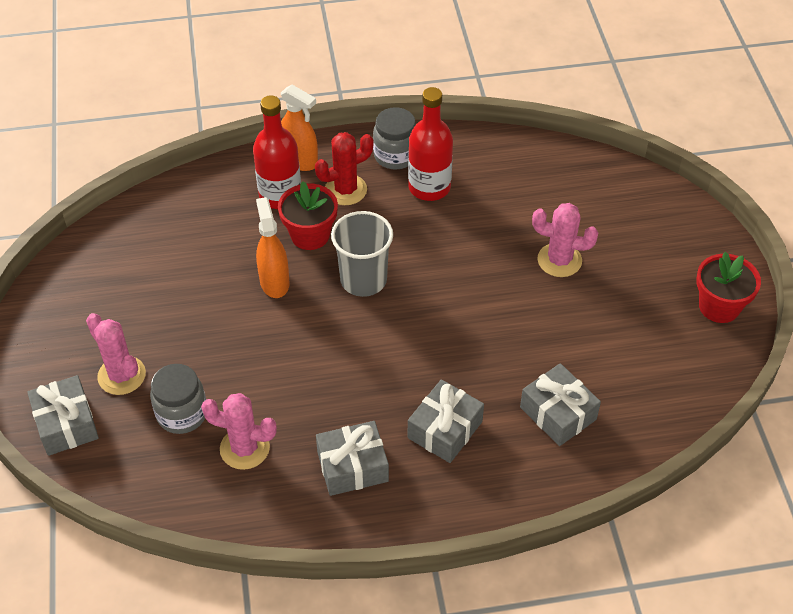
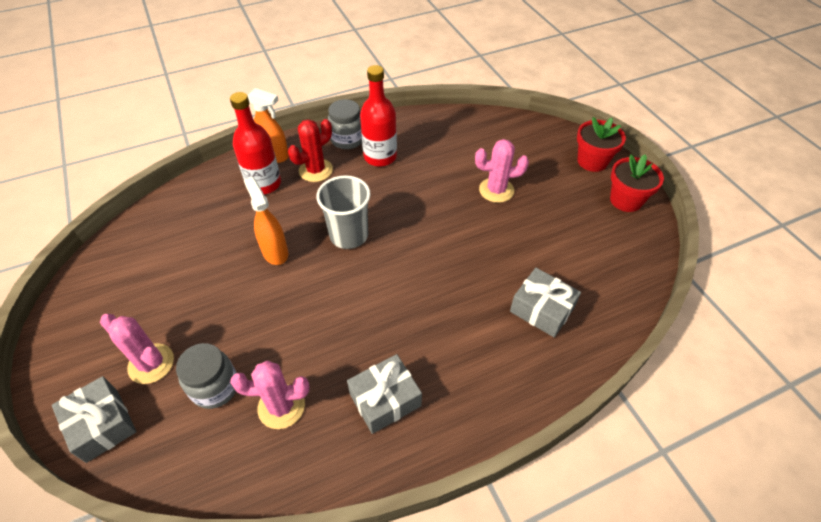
camera: 15 degrees left, 0 degrees up
(310, 235) = (296, 209): red flower pot -> red flower pot (592, 161)
(445, 430) = (455, 346): grey gift -> none

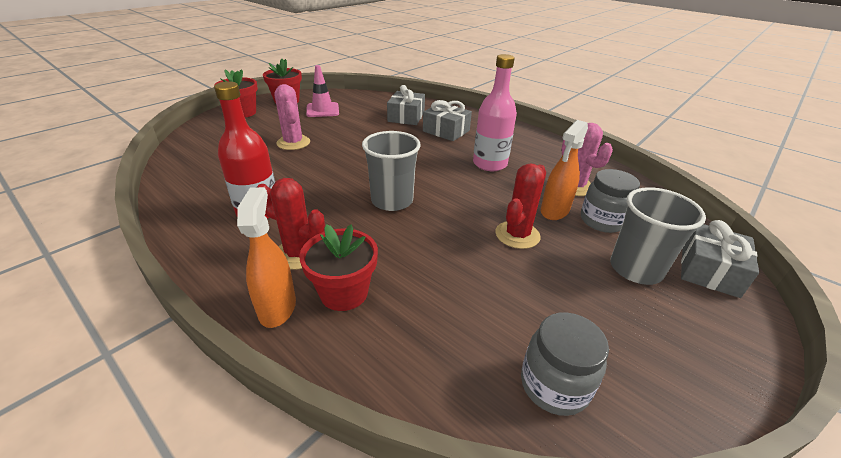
camera: 115 degrees left, 15 degrees down
(151, 364) = (635, 269): pink cactus -> grey cup
(247, 302) = (517, 235): none -> red cactus
(264, 184) = (344, 293): red bottle -> red flower pot
(275, 252) = (446, 240): orange spray bottle -> orange spray bottle (554, 211)
(347, 139) = (225, 245): grey jar -> grey jar (554, 385)
(373, 345) = (489, 164): none -> pink bottle
(385, 399) = (521, 152): grey gift -> grey gift (446, 131)
(586, 228) = (322, 110): none -> pink traffic cone

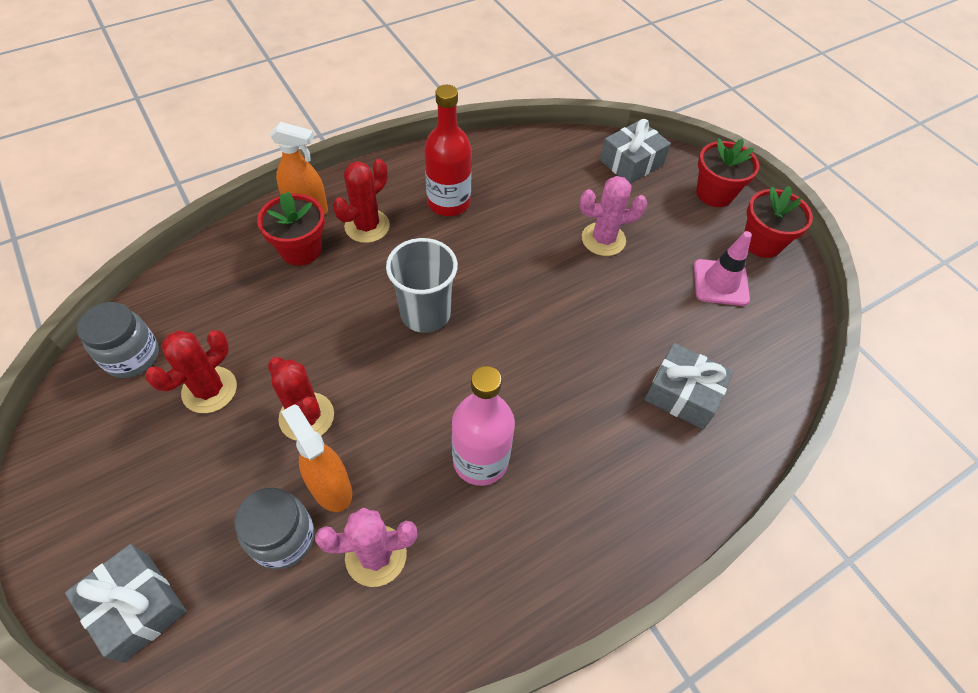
camera: 105 degrees right, 20 degrees up
(446, 131) = (613, 439): grey gift -> grey gift (631, 162)
(539, 299) = (209, 390): none -> red cactus
(635, 269) = (190, 514): grey cup -> none

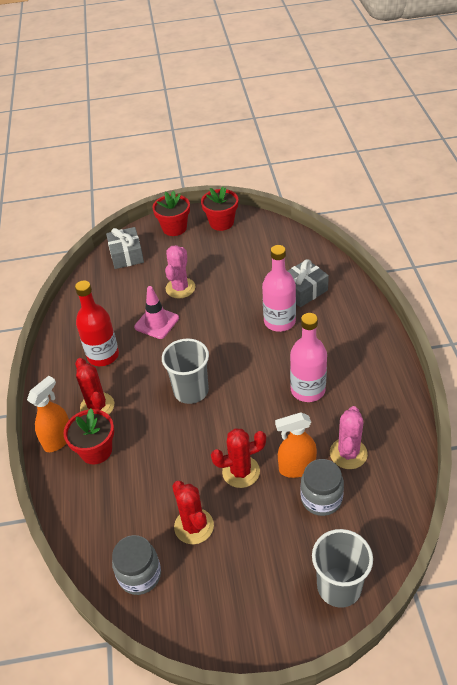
camera: 60 degrees left, 10 degrees down
(137, 606) = (339, 586): grey gift -> grey cup
(600, 380) = (279, 321): none -> pink bottle
(720, 283) = (239, 249): pink traffic cone -> pink traffic cone (156, 323)

